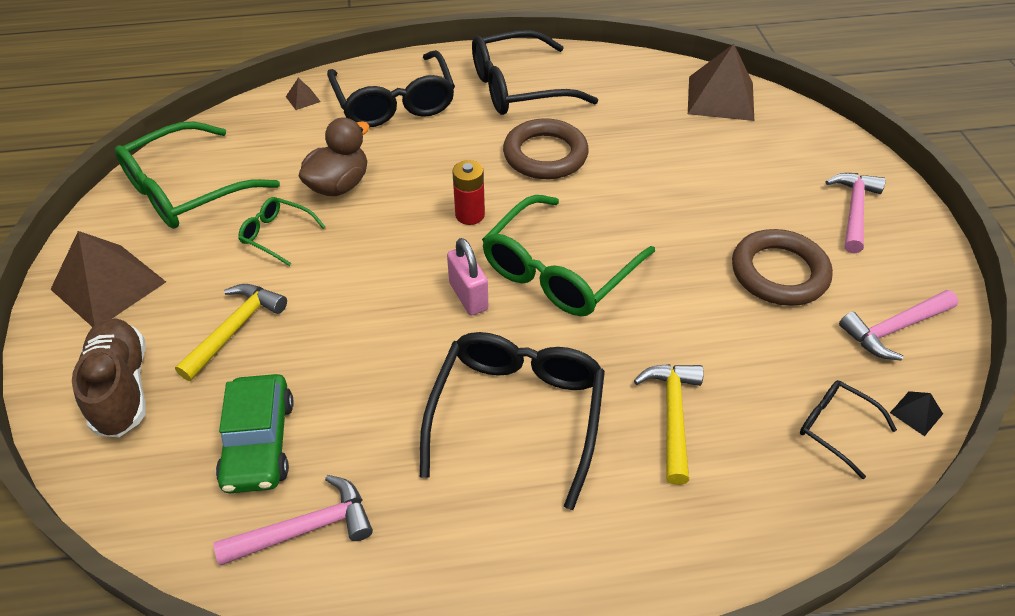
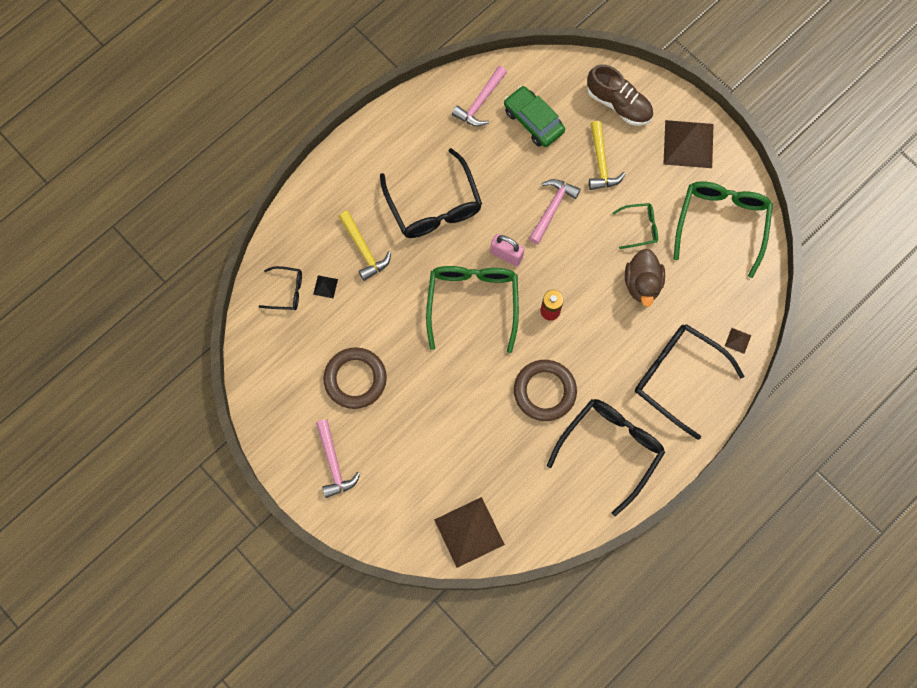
camera: 145 degrees right, 25 degrees up
(894, 329) = (279, 376): pink hammer -> pink hammer (552, 209)
(916, 413) = (252, 324): black pyramid -> black pyramid (325, 286)

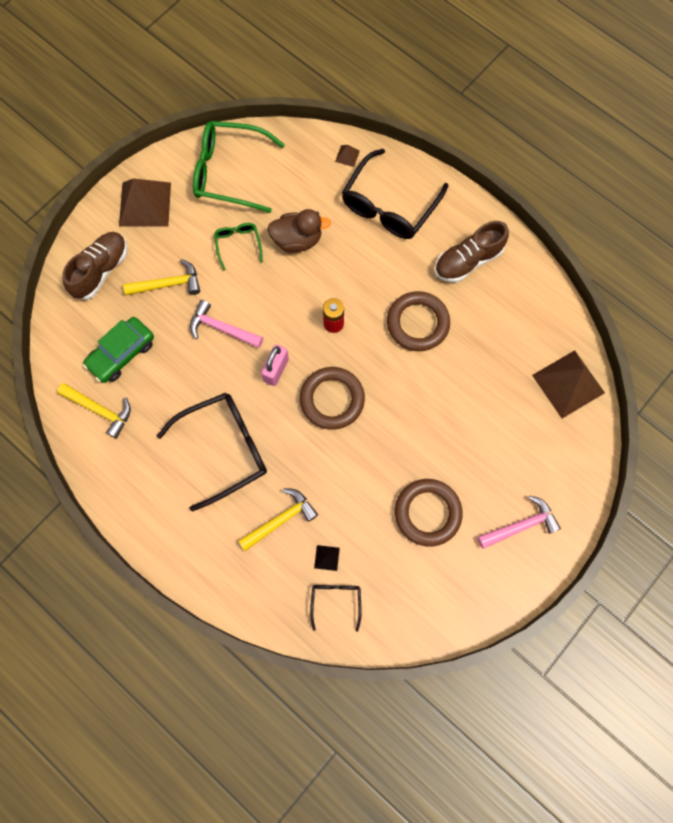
camera: 95 degrees left, 0 degrees up
(472, 303) = (332, 399): green glasses -> brown ring
(480, 102) = (100, 410): pink hammer -> yellow hammer
(610, 450) = (468, 261): black glasses -> brown shoe

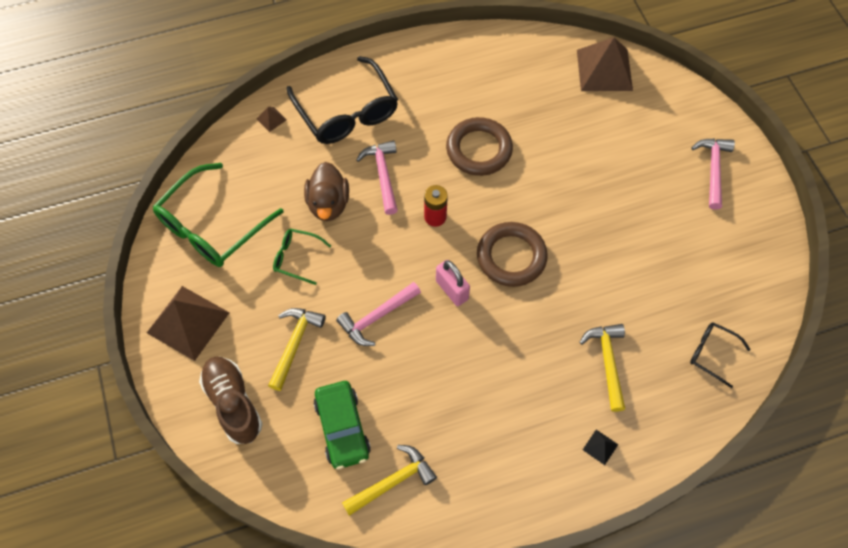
camera: 60 degrees left, 10 degrees down
(223, 449) = (506, 379): black glasses -> none
(297, 240) = (328, 204): brown duck -> brown duck turned 150 degrees clockwise
(326, 558) = (666, 340): black pyramid -> black pyramid (600, 447)
(347, 264) = (383, 175): none -> pink hammer
(427, 513) = (665, 235): brown ring -> none
(468, 261) = (444, 81): brown shoe -> none

